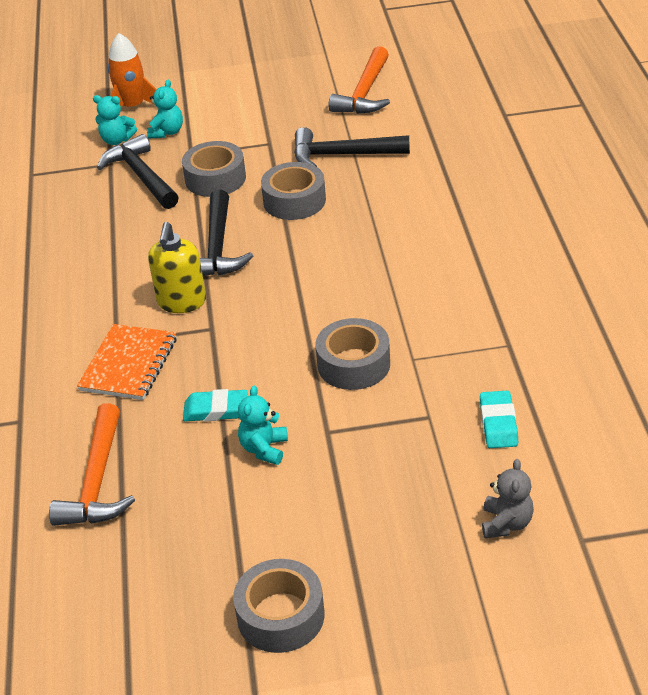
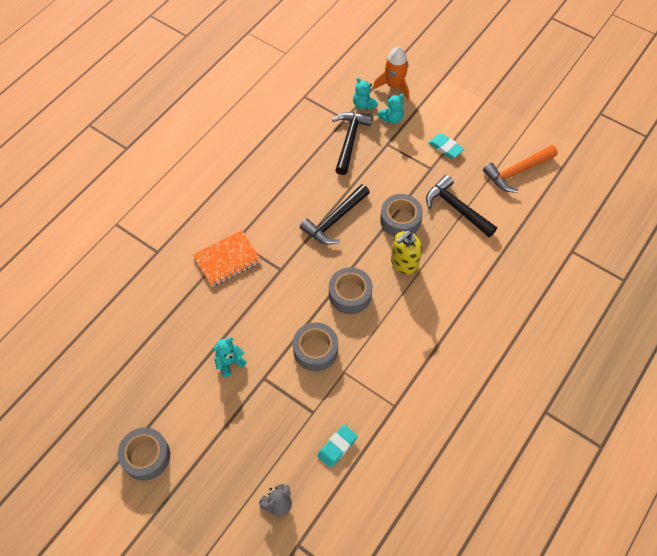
camera: 40 degrees right, 20 degrees up
(97, 481) = (153, 315): orange hammer -> none
(181, 302) = (285, 241): yellow soap dispenser -> yellow soap dispenser (404, 263)
(215, 179) = (380, 172): grey tape -> grey tape (350, 294)
(216, 410) = (234, 320): turquoise eraser -> turquoise eraser (445, 148)

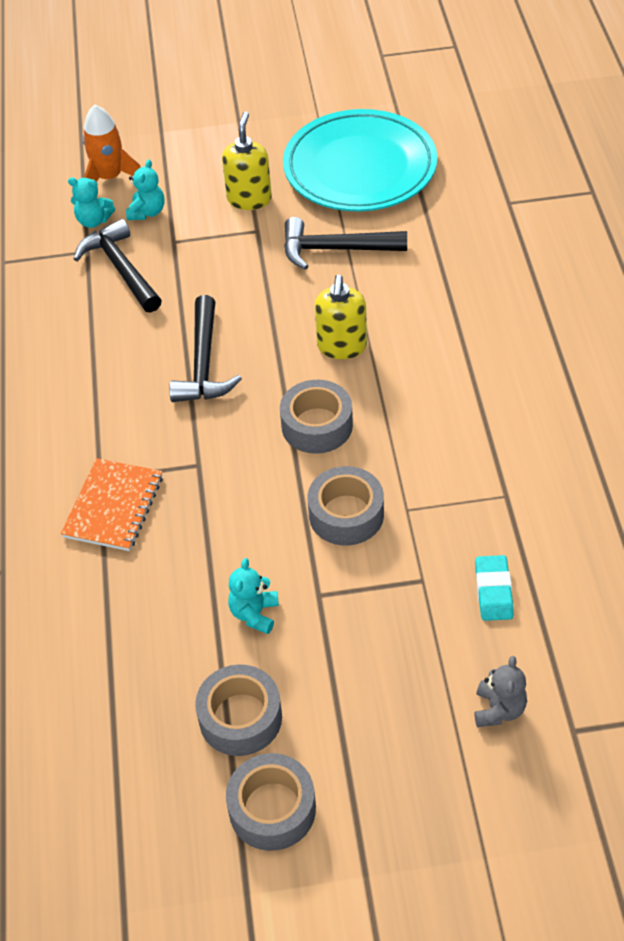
camera: 40 degrees left, 10 degrees down
(400, 220) = (284, 307): grey tape -> grey tape (240, 717)
(445, 148) = (249, 199): turquoise eraser -> yellow soap dispenser
(517, 172) = (360, 168): orange hammer -> turquoise plate

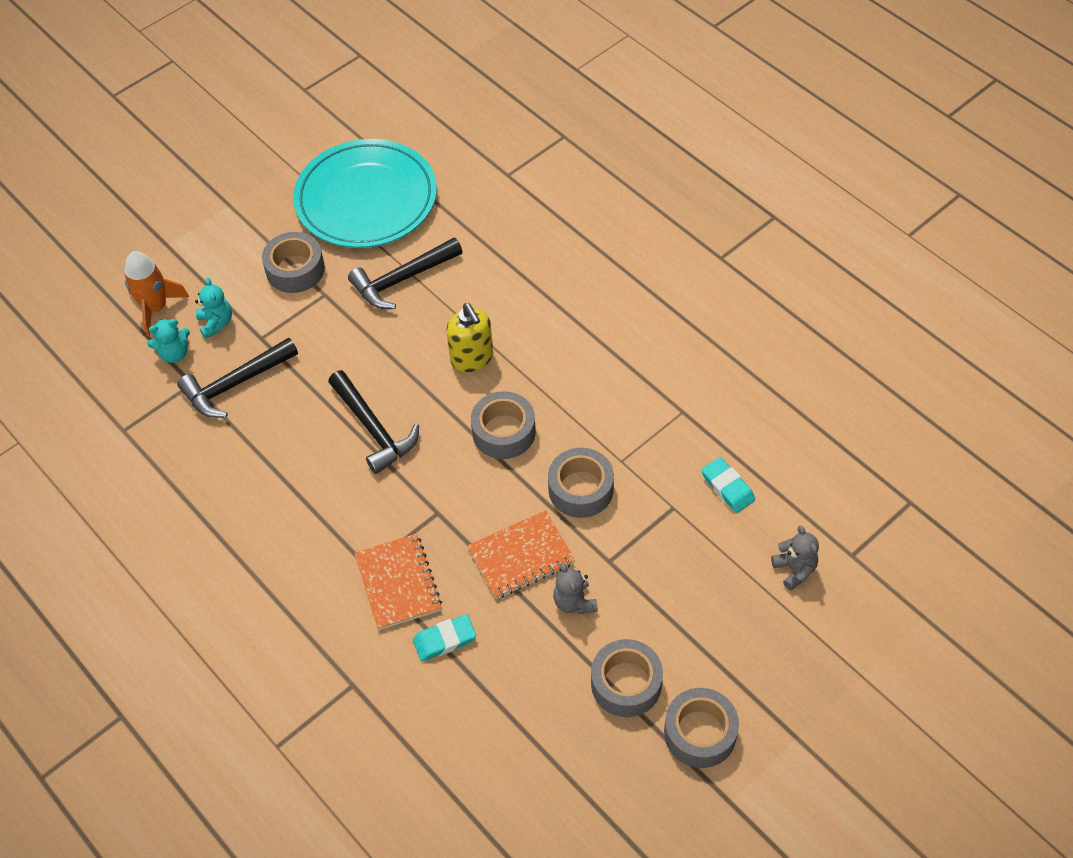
camera: 35 degrees left, 5 degrees up
(111, 579) = (444, 640): none -> turquoise eraser
(121, 269) = (236, 384): black hammer -> black hammer turned 60 degrees counterclockwise
(240, 544) = (521, 556): none -> orange notebook
(249, 199) = (295, 269): yellow soap dispenser -> grey tape
(254, 614) = (574, 602): turquoise teddy bear -> grey teddy bear

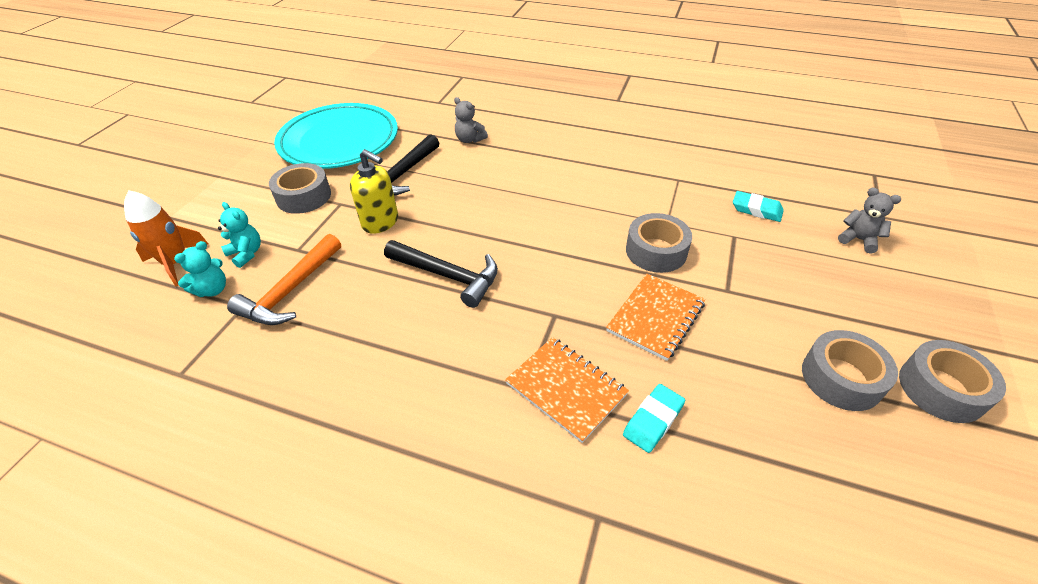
camera: 30 degrees left, 10 degrees down
(236, 384) = (291, 291): black hammer -> orange hammer
(472, 358) = (495, 202): yellow soap dispenser -> yellow soap dispenser (380, 222)
(504, 432) = (561, 237): grey tape -> none
(574, 602) = (732, 333): grey teddy bear -> grey teddy bear (469, 140)

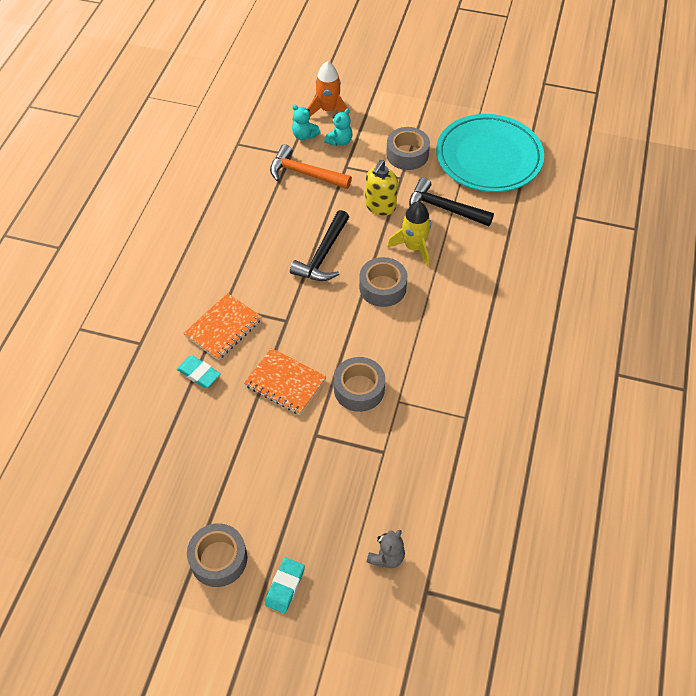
camera: 85 degrees right, 10 degrees up
(453, 199) = (414, 247): none -> yellow rocket
(469, 140) = (508, 249): grey teddy bear -> none
(756, 210) = (424, 477): turquoise eraser -> turquoise eraser (285, 586)
(841, 378) = (229, 493): grey tape -> grey tape (382, 287)

